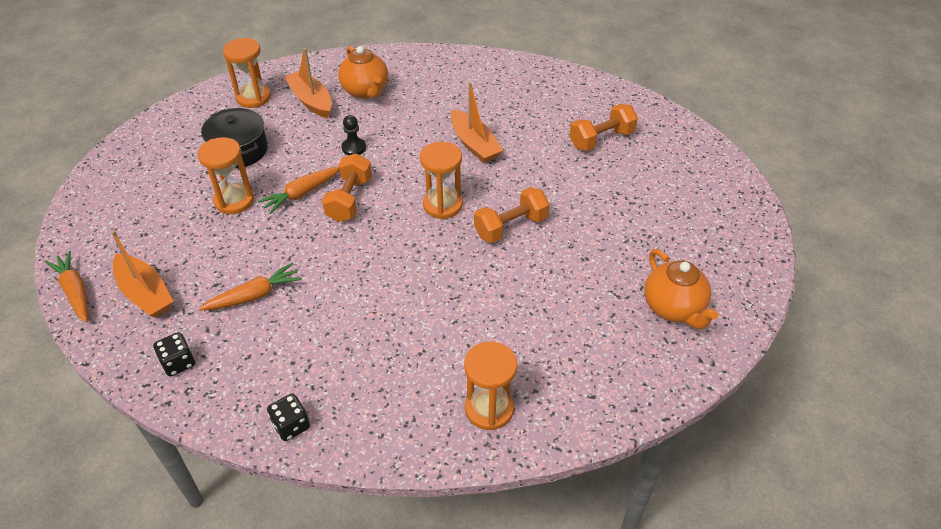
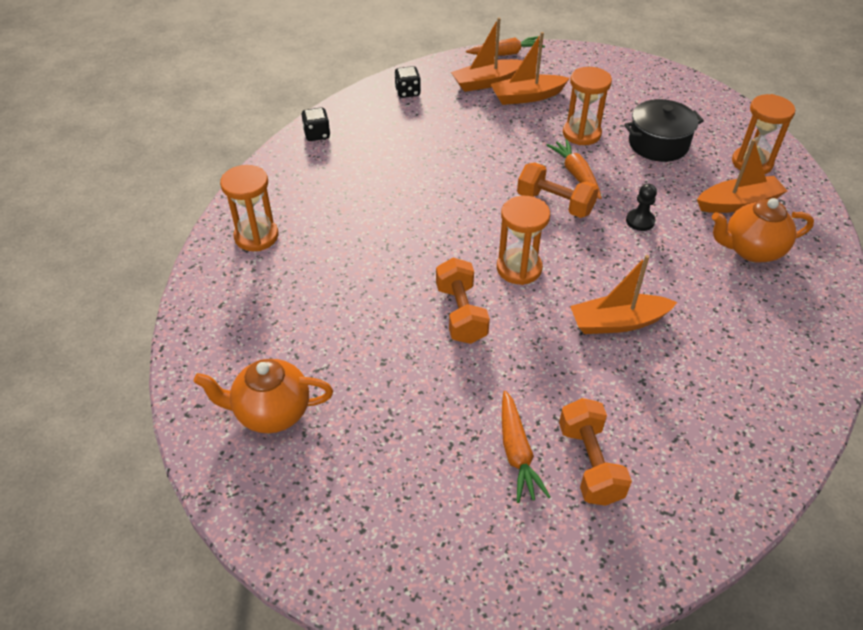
camera: 110 degrees right, 0 degrees up
(172, 253) = (527, 97): none -> orange boat
(254, 295) = (456, 132): orange carrot -> orange carrot (517, 452)

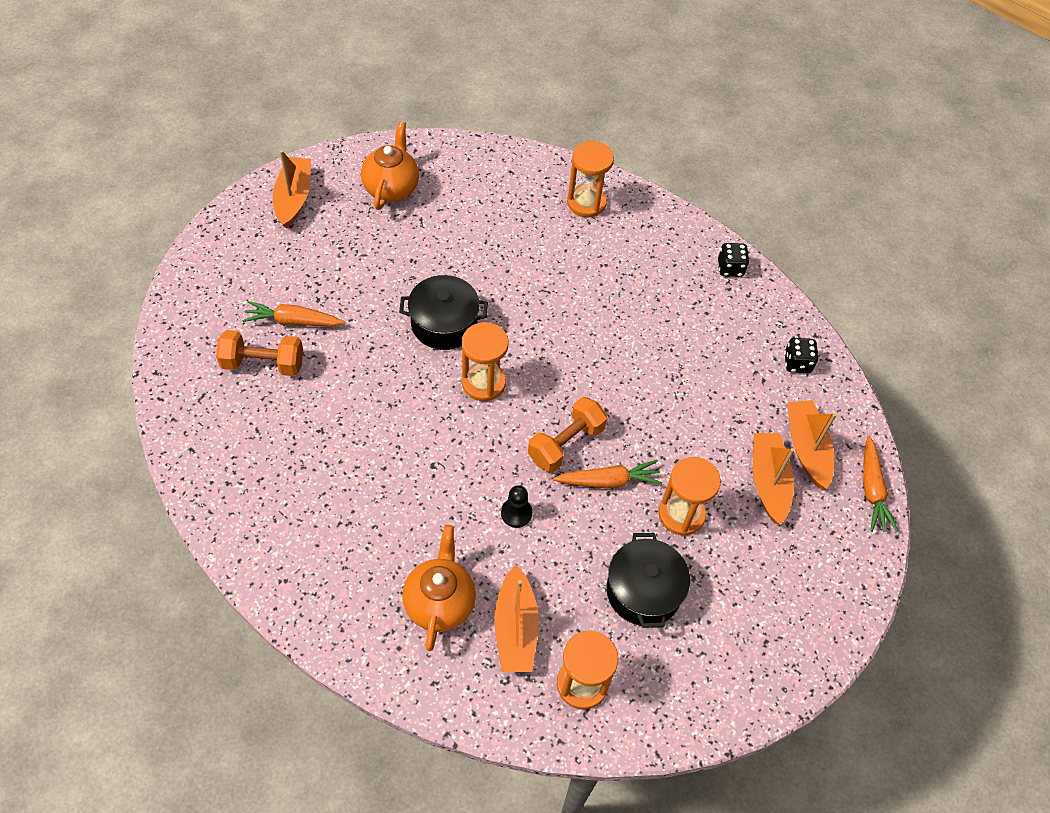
camera: 100 degrees right, 10 degrees up
(461, 313) = (444, 323): orange dumbbell -> black pot
(618, 322) = (390, 437): orange boat -> orange boat (294, 198)

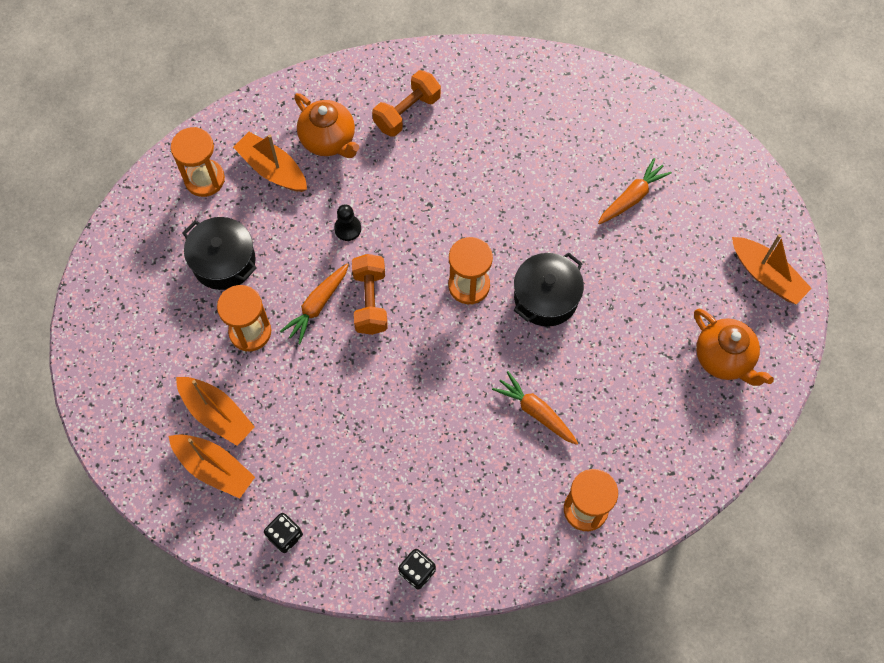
camera: 135 degrees right, 10 degrees up
(263, 363) = (607, 155): orange dumbbell -> orange dumbbell (407, 112)
(872, 490) = (142, 483): orange carrot -> orange carrot (535, 412)

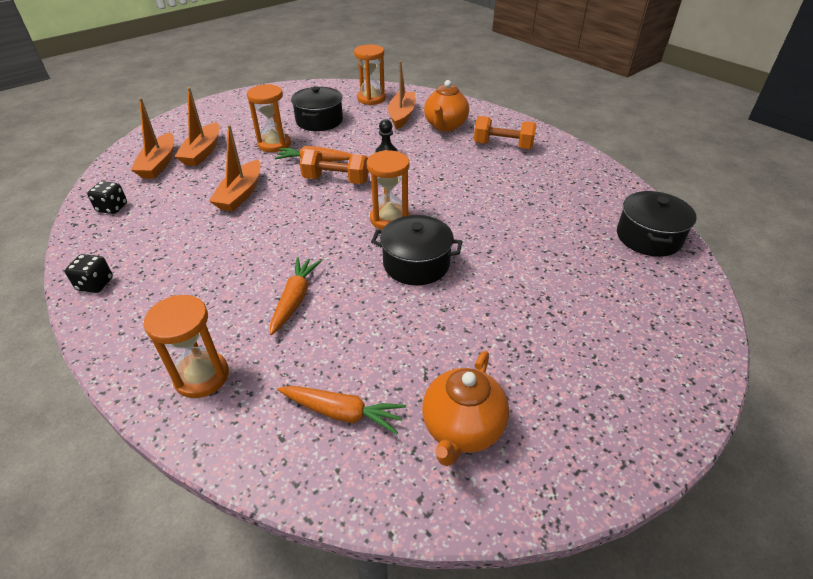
camera: 60 degrees right, 25 degrees down
(370, 301) = (336, 180): orange dumbbell -> orange dumbbell turned 45 degrees clockwise
(618, 103) = (648, 237): none -> black pot
(632, 197) = (570, 280): orange carrot -> orange carrot (342, 413)
(766, 275) = (603, 428): orange boat -> orange boat (241, 194)

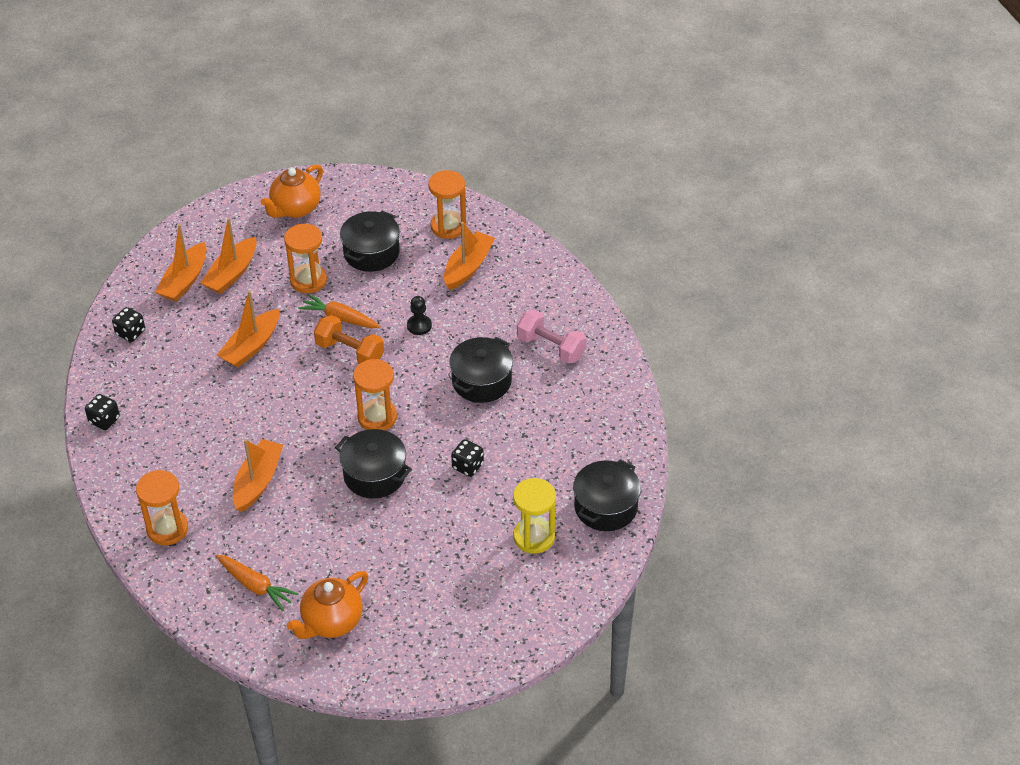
camera: 20 degrees right, 5 degrees up
(295, 299) = (258, 481): orange carrot -> orange boat
(445, 126) = (507, 298): orange teapot -> orange teapot (295, 209)
(464, 176) = (481, 381): none -> black pot
(500, 236) = (467, 466): none -> black dice
(503, 146) = (551, 347): orange dumbbell -> pink dumbbell
(609, 277) = (534, 537): none -> yellow hourglass

